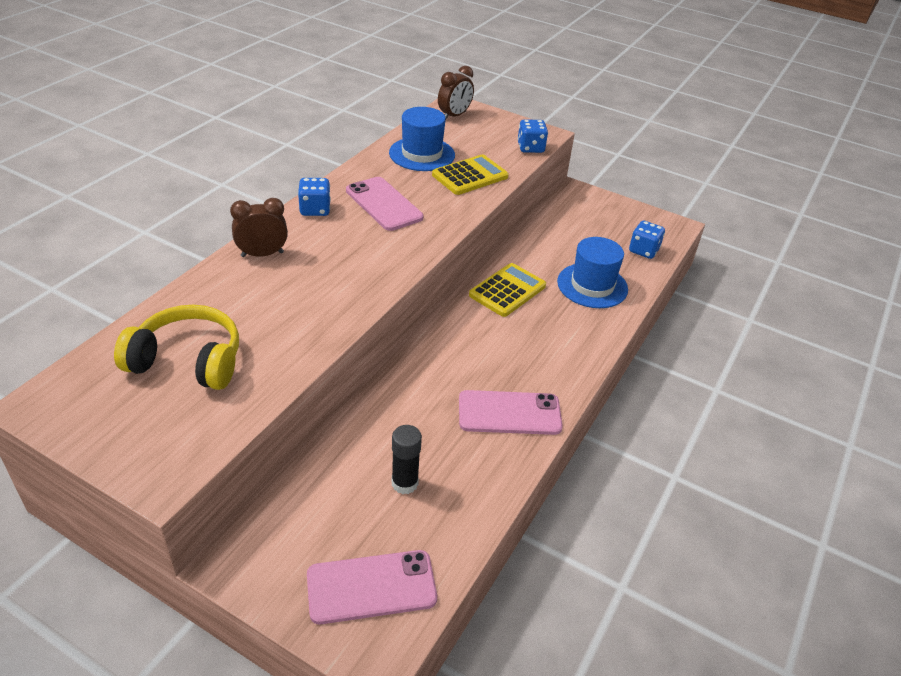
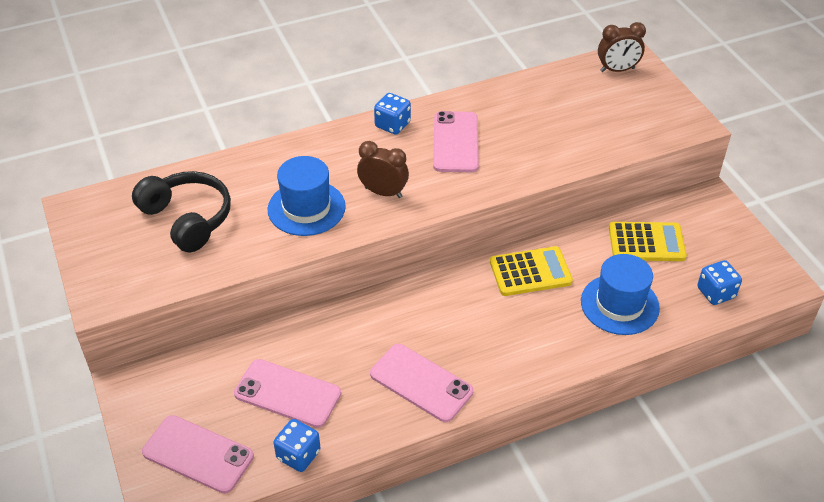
camera: 40 degrees right, 5 degrees up
(188, 361) = (187, 219): yellow headphones -> black headphones
(262, 254) = (314, 151): brown clock -> brown clock (383, 192)
(404, 483) = (287, 393): black glue stick -> pink phone
(422, 154) = (541, 102): blue hat -> blue hat (306, 208)
(470, 176) = (565, 143): yellow calculator -> yellow calculator (646, 243)
(530, 148) = (660, 134): blue dice -> blue dice (298, 455)

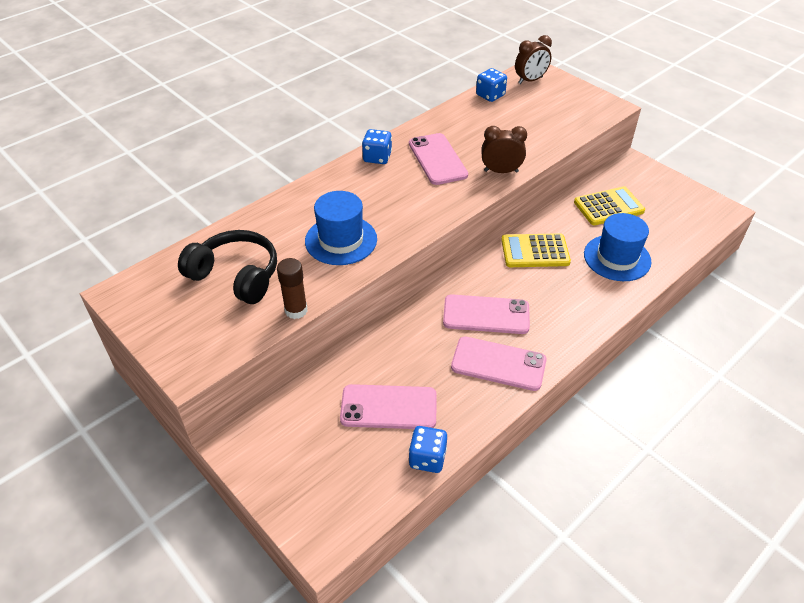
camera: 20 degrees left, 0 degrees up
(198, 454) = (335, 487): pink phone -> pink phone (486, 315)
(225, 269) = (296, 310): none -> brown glue stick
(383, 192) = (400, 211): brown clock -> brown clock (501, 171)
(530, 272) = (535, 251): yellow calculator -> yellow calculator turned 150 degrees counterclockwise
(716, 293) = (680, 230): blue dice -> blue dice (490, 95)

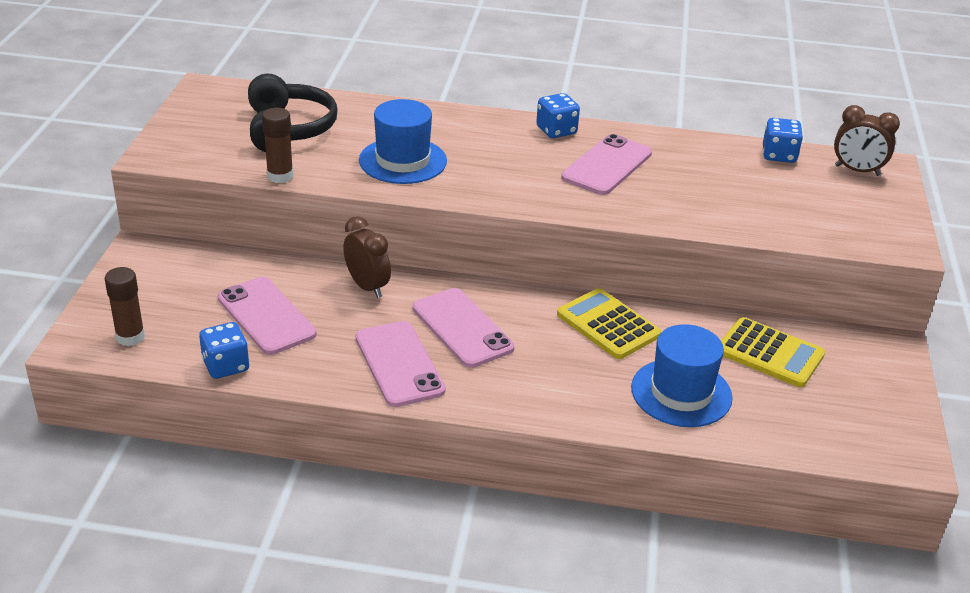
camera: 50 degrees right, 10 degrees down
(344, 502) = (130, 337): none -> brown glue stick
(501, 171) = (646, 212): brown clock -> brown clock (367, 287)

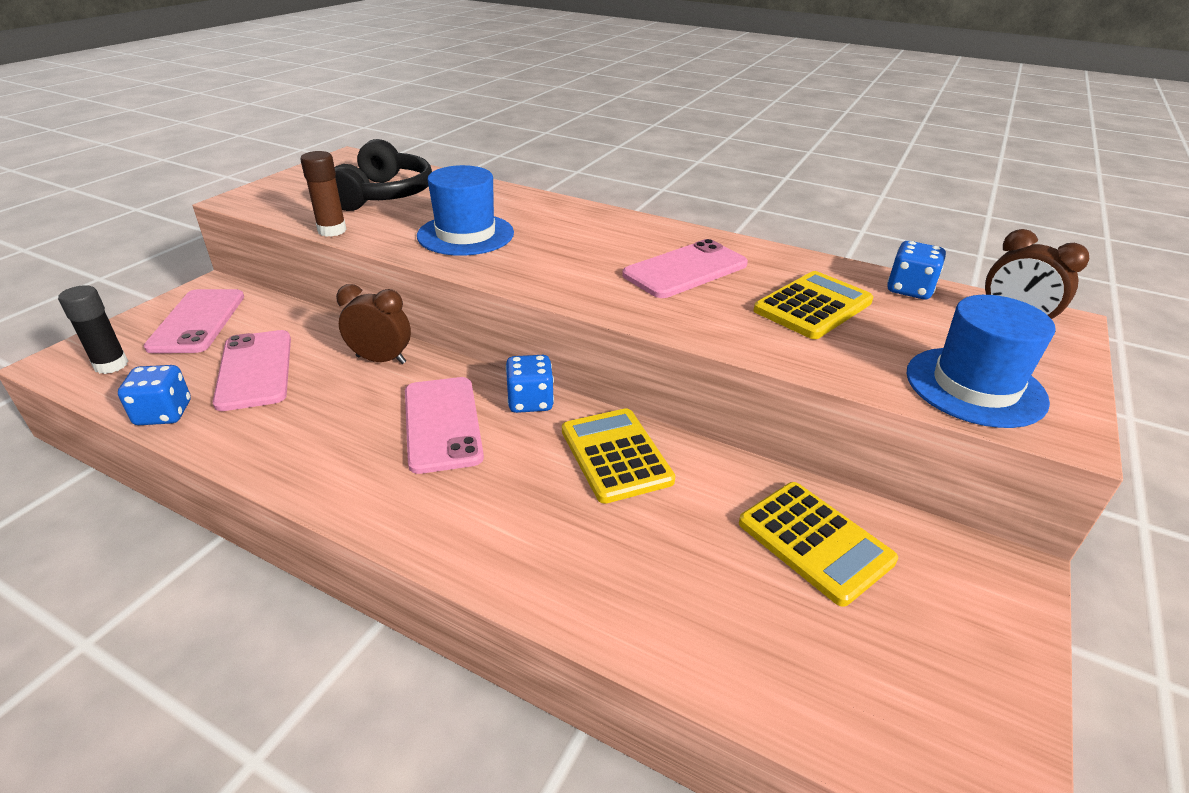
camera: 20 degrees right, 0 degrees up
(130, 337) = (111, 365): brown glue stick -> black glue stick
(367, 287) = (381, 359): brown clock -> brown clock turned 60 degrees counterclockwise
(399, 364) = (339, 451): pink phone -> pink phone (198, 321)
(556, 131) = (652, 230): blue dice -> blue dice (530, 401)
(681, 393) = (658, 572): blue hat -> blue hat (975, 386)
(717, 182) = (813, 306): none -> yellow calculator

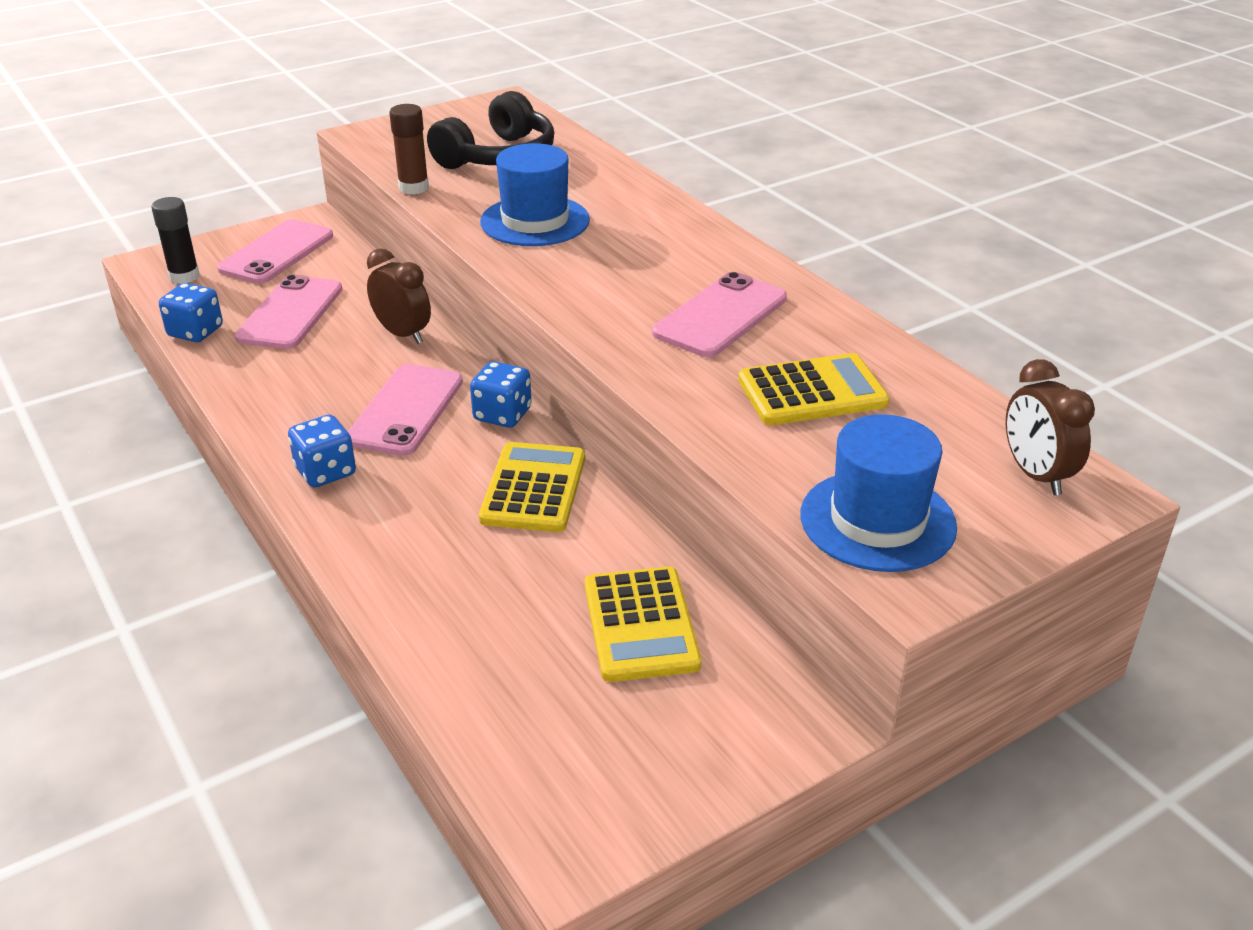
camera: 30 degrees right, 0 degrees up
(685, 270) = (720, 316): pink phone -> pink phone turned 45 degrees counterclockwise
(909, 289) = (957, 405): blue dice -> blue dice (326, 472)

